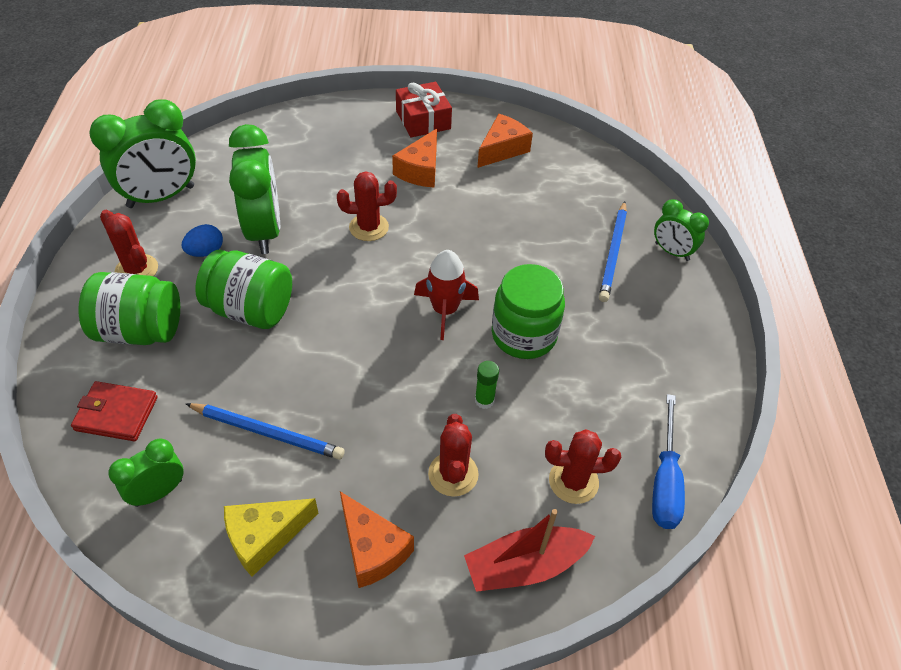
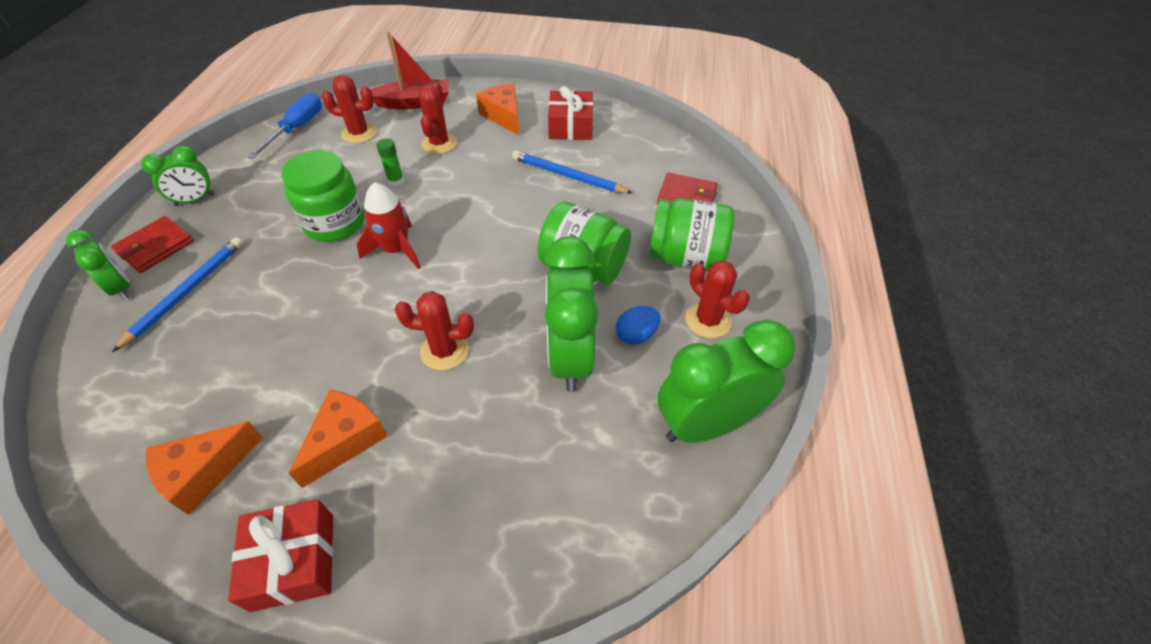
camera: 170 degrees left, 0 degrees up
(158, 492) = (642, 151): green clock -> green clock (195, 200)
(264, 537) = (570, 126): yellow cheese -> red gift
(681, 291) = (155, 247): none -> red wallet

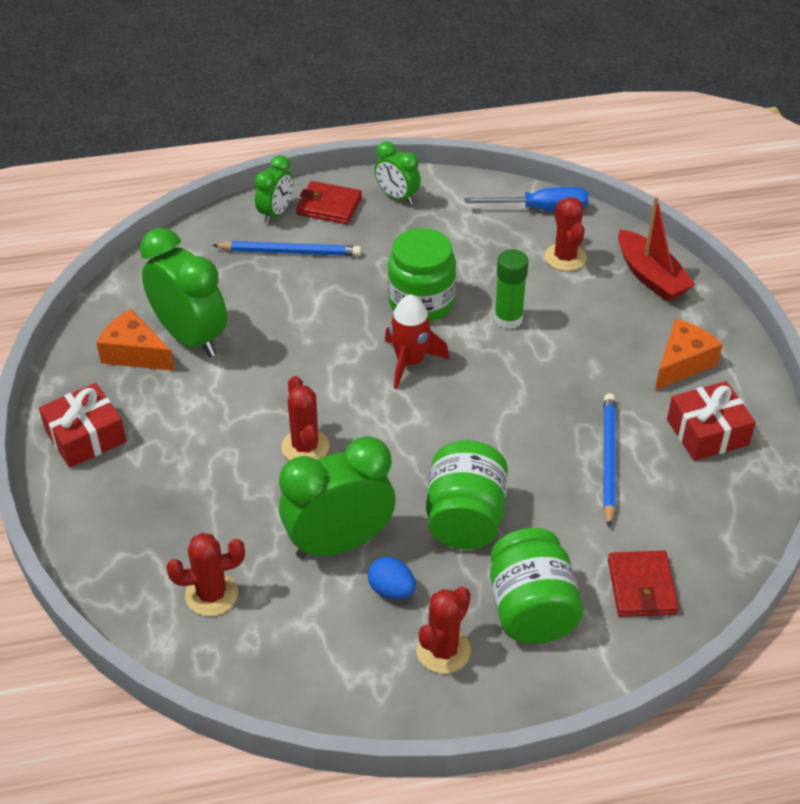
camera: 70 degrees right, 5 degrees down
(346, 440) = (190, 420): orange cheese -> none
(396, 181) = (508, 319): green glue stick -> green glue stick, size x1.54
(439, 143) = (592, 327): red cactus -> red cactus (211, 595)
(707, 424) = (306, 676): green clock -> green clock (190, 337)

